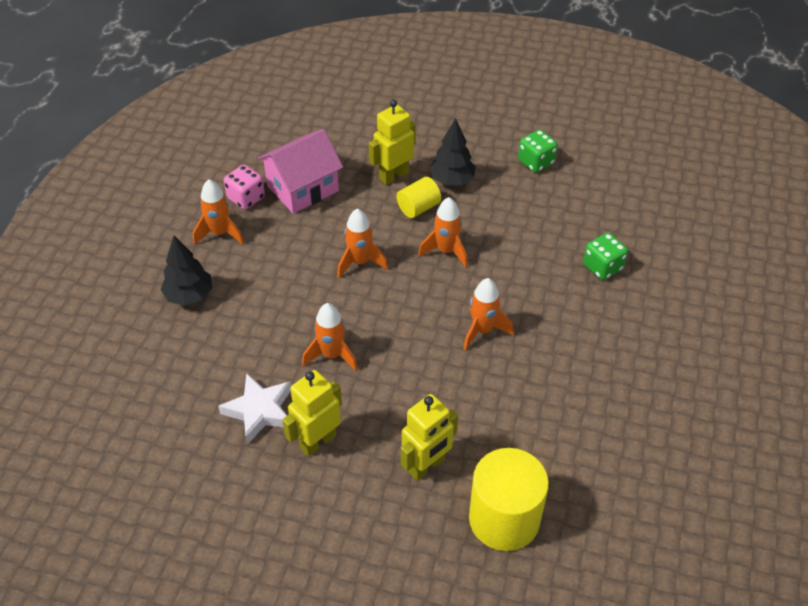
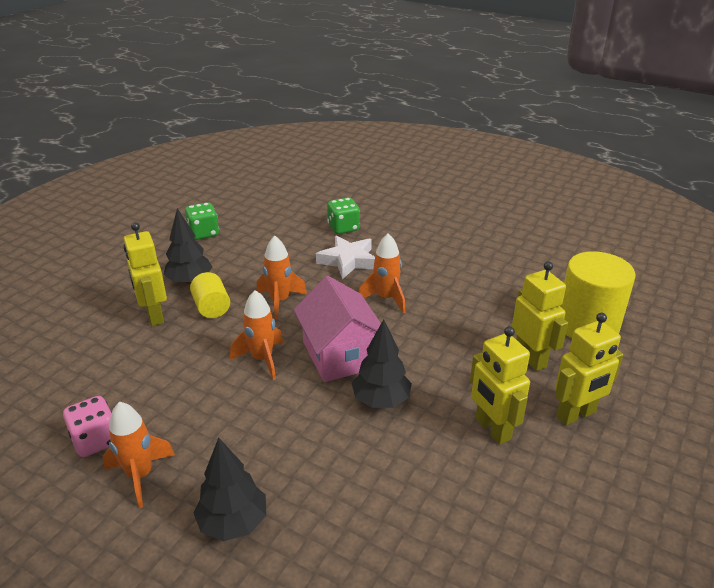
camera: 75 degrees left, 15 degrees down
(260, 411) = (442, 472): white star -> white star (348, 261)
(303, 188) = (119, 386): pink house -> pink house (340, 355)
(332, 355) = (381, 400): orange rocket -> black tree
(354, 508) = (576, 415): none -> yellow robot

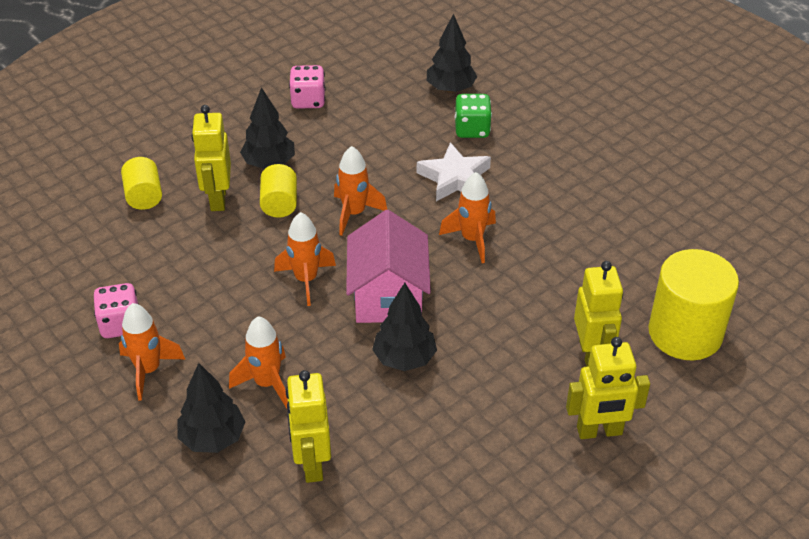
camera: 20 degrees right, 10 degrees up
(83, 328) = (144, 196): none -> yellow cylinder
(204, 233) = (308, 100): green dice -> pink dice
(265, 455) = (267, 383): none -> orange rocket
(313, 206) = (450, 89): none -> black tree
(492, 429) = (501, 421): yellow robot -> yellow robot (312, 464)

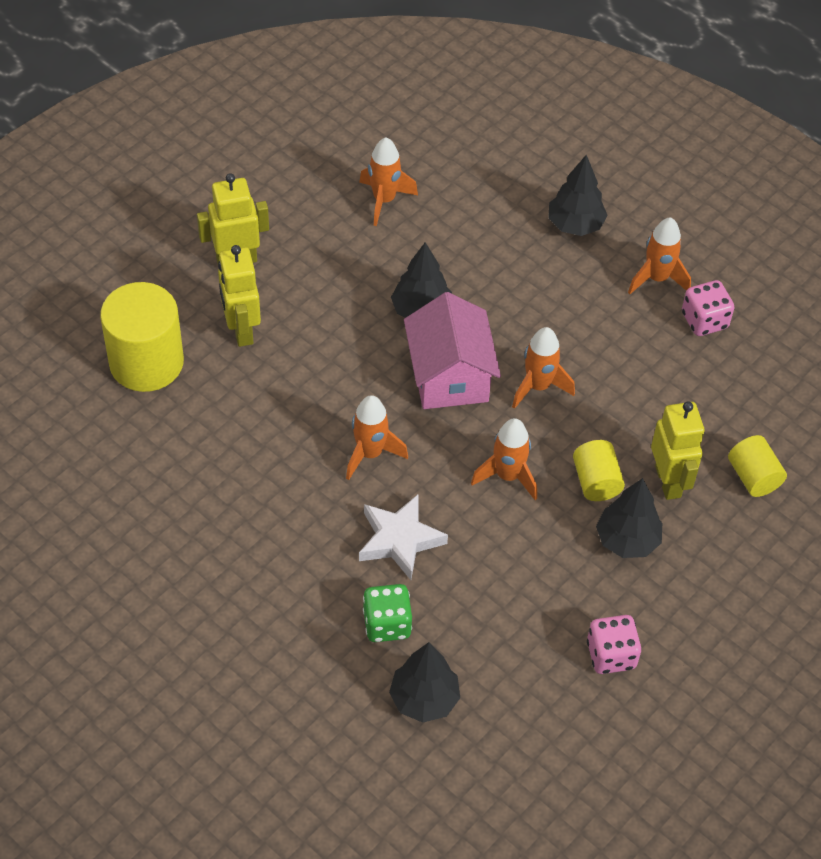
camera: 170 degrees right, 10 degrees up
(267, 383) = (544, 276): orange rocket -> orange rocket (384, 200)
(312, 464) = (484, 212): yellow robot -> none

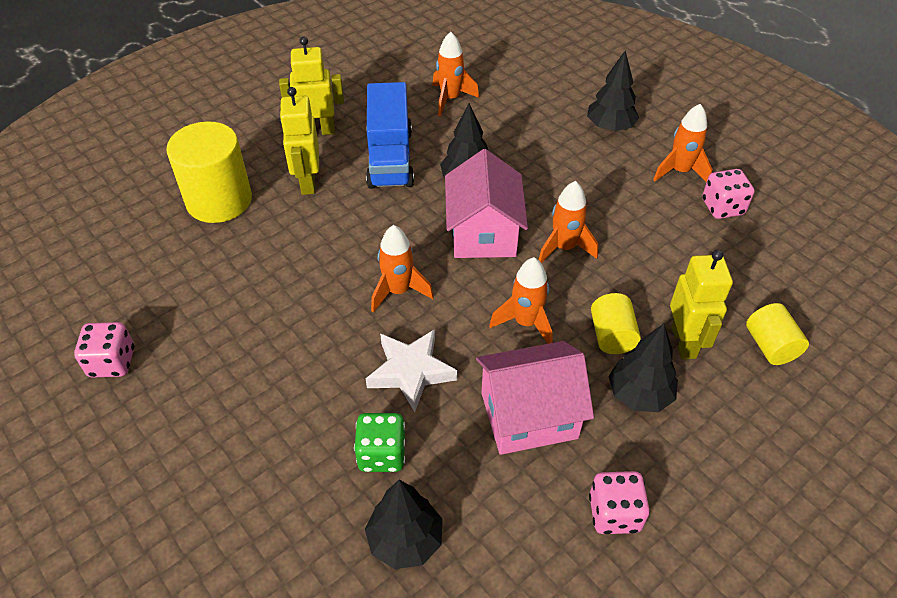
camera: 10 degrees right, 5 degrees down
(92, 561) = (112, 362): none -> pink dice
(328, 289) = (390, 158): none -> blue truck
(522, 572) = (529, 415): none -> pink house

